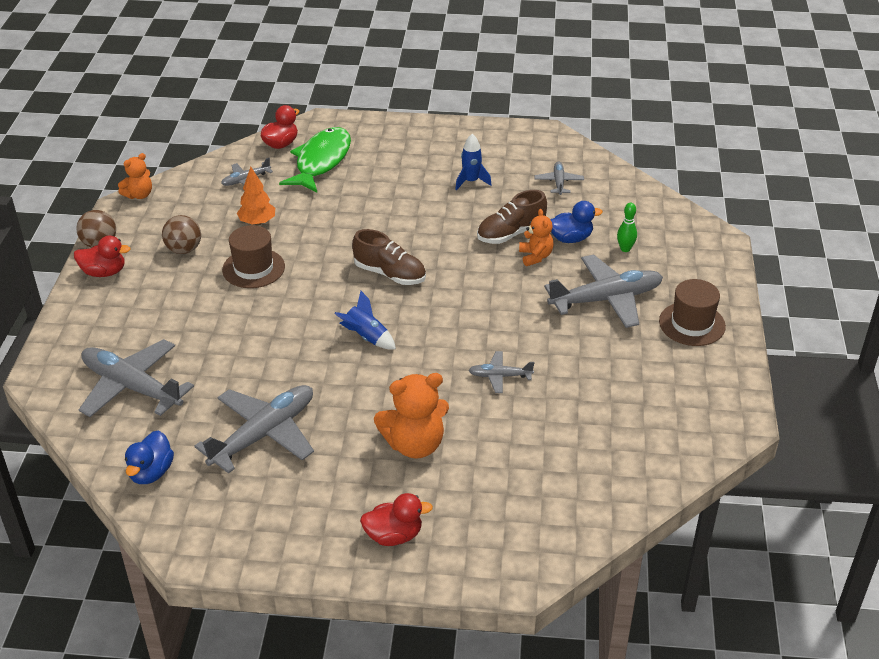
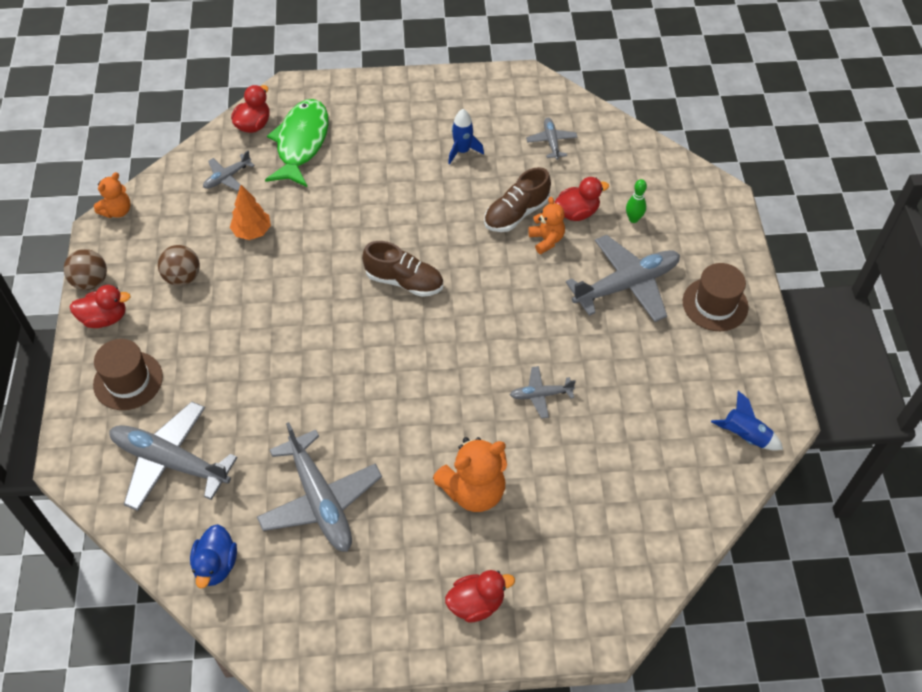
camera: 10 degrees left, 15 degrees up
(253, 268) = (262, 292): brown hat -> brown hat (128, 380)
(264, 434) = (320, 500): grey plane -> grey plane turned 120 degrees clockwise
(366, 337) = (397, 365): blue rocket -> blue rocket (745, 436)
(570, 238) = (577, 212): blue duck -> red duck

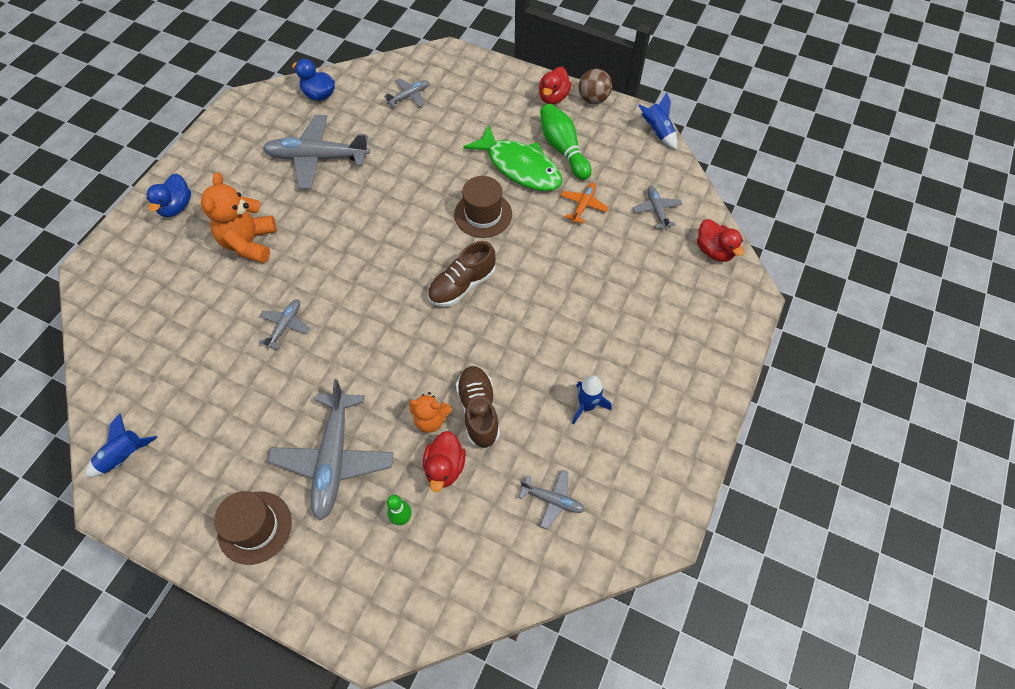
camera: 120 degrees right, 5 degrees up
(117, 211) = (657, 132): orange teddy bear -> blue rocket
(128, 380) = (489, 94): brown hat -> brown hat (483, 214)
(170, 461) = (409, 96): grey plane -> grey plane, size x0.49
(183, 277) = (563, 149): brown ball -> green bowling pin
(252, 232) = (583, 205): orange tree -> orange plane
(301, 143) = (671, 277): green fish -> green fish (520, 167)
(476, 603) = (176, 207): red duck -> blue duck

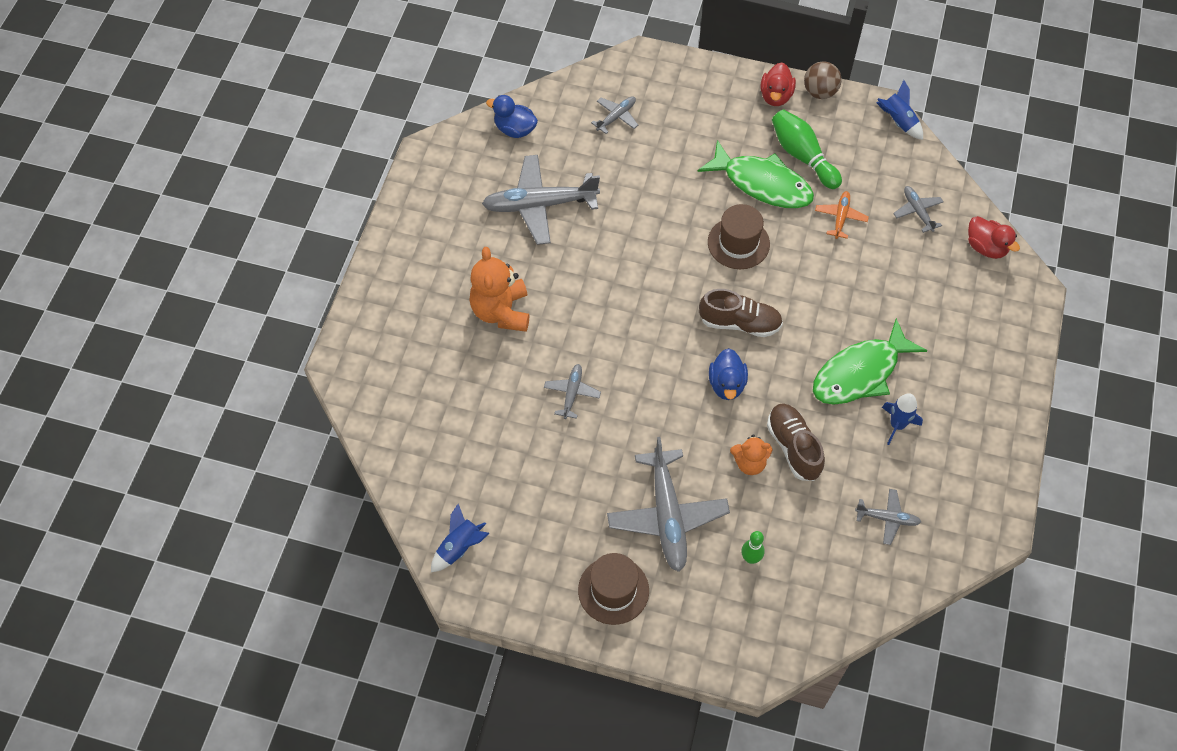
camera: 10 degrees left, 0 degrees up
(176, 207) = (406, 283): blue duck -> blue duck (727, 384)
(445, 467) = (777, 506): red duck -> none
(462, 285) = (739, 323): brown shoe -> brown shoe turned 120 degrees counterclockwise
(564, 349) = (860, 373): none -> green fish

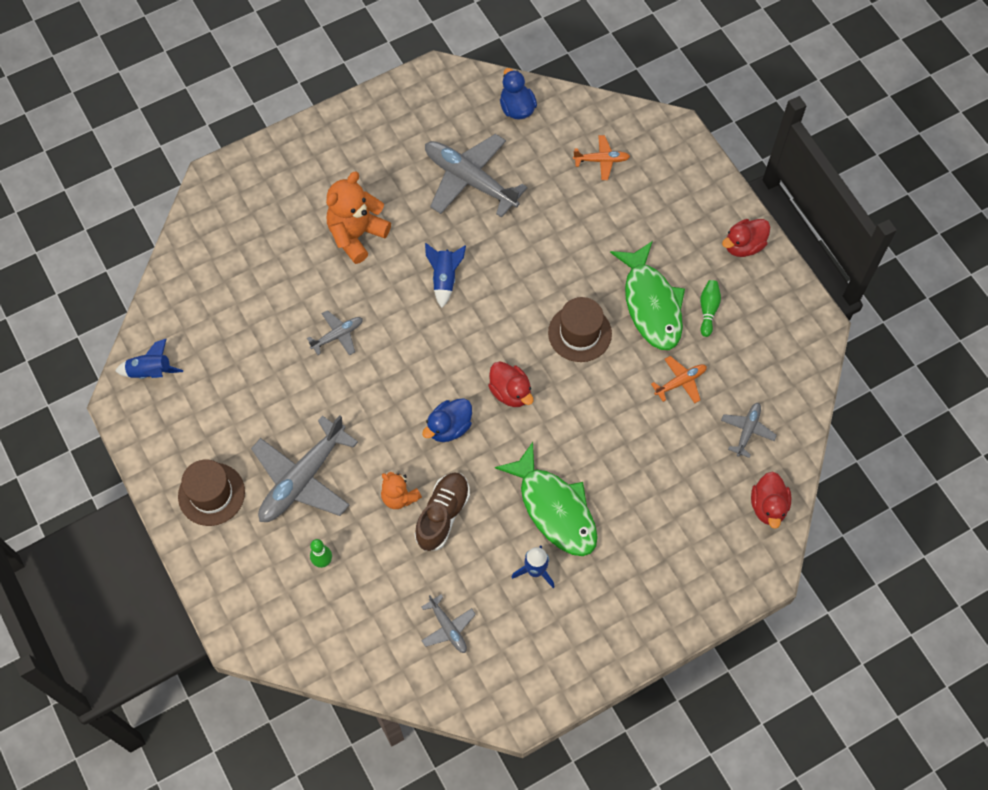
camera: 45 degrees right, 5 degrees up
(616, 117) = (601, 160): grey plane -> orange plane
(739, 323) = (510, 392): brown shoe -> red duck
(802, 156) = (708, 310): green bowling pin -> green bowling pin, size x0.57
(819, 92) = (783, 272): brown ball -> none
(860, 373) = (554, 508): green fish -> green fish turned 135 degrees counterclockwise
(898, 121) = (819, 348): blue rocket -> blue rocket (444, 279)

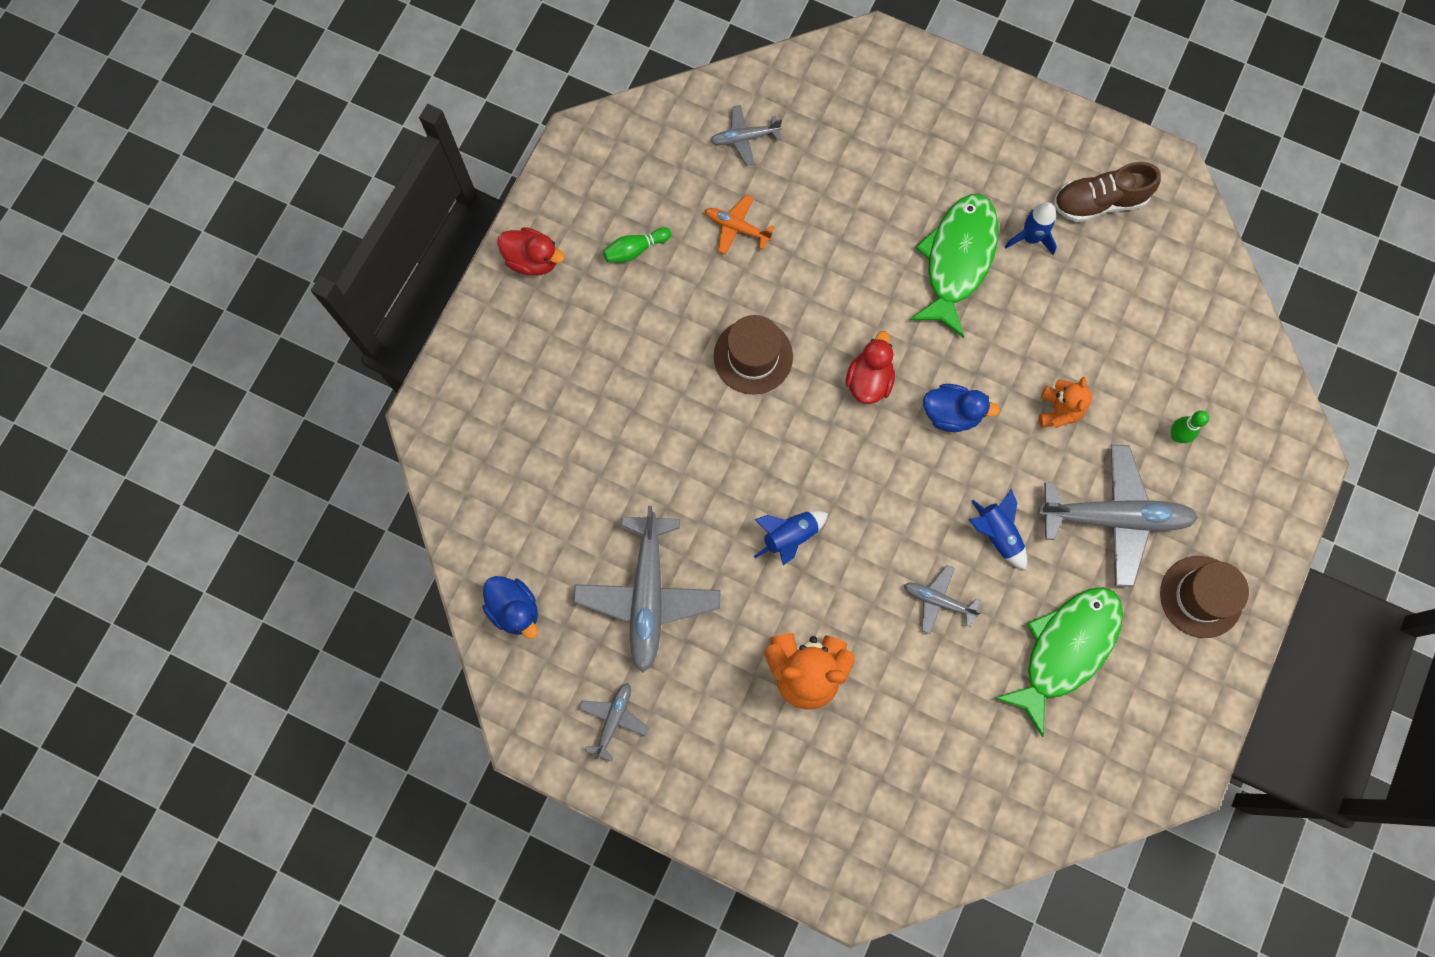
camera: 125 degrees left, 10 degrees up
(150, 372) = (1129, 770): blue rocket -> blue rocket (997, 534)
(442, 515) = (1044, 357): brown shoe -> brown shoe (1099, 202)
(448, 628) = (1144, 278): grey plane -> grey plane (614, 720)
(517, 108) = (514, 609): blue duck -> blue duck turned 75 degrees counterclockwise
(601, 160) = (522, 469): orange plane -> none
(651, 304) = (668, 308): green fish -> green fish (1065, 650)
(768, 506) = (809, 77): red duck -> none

